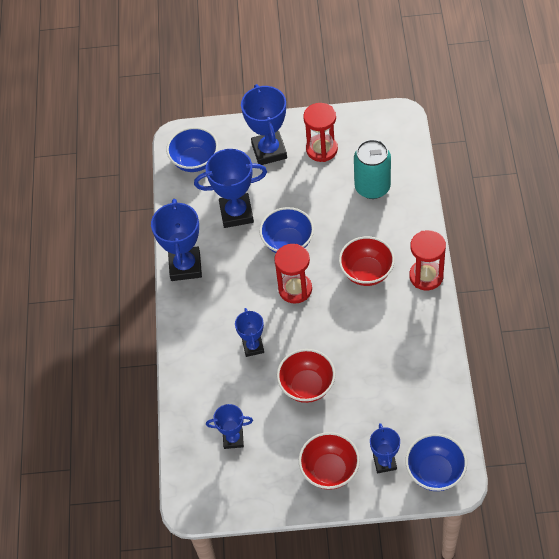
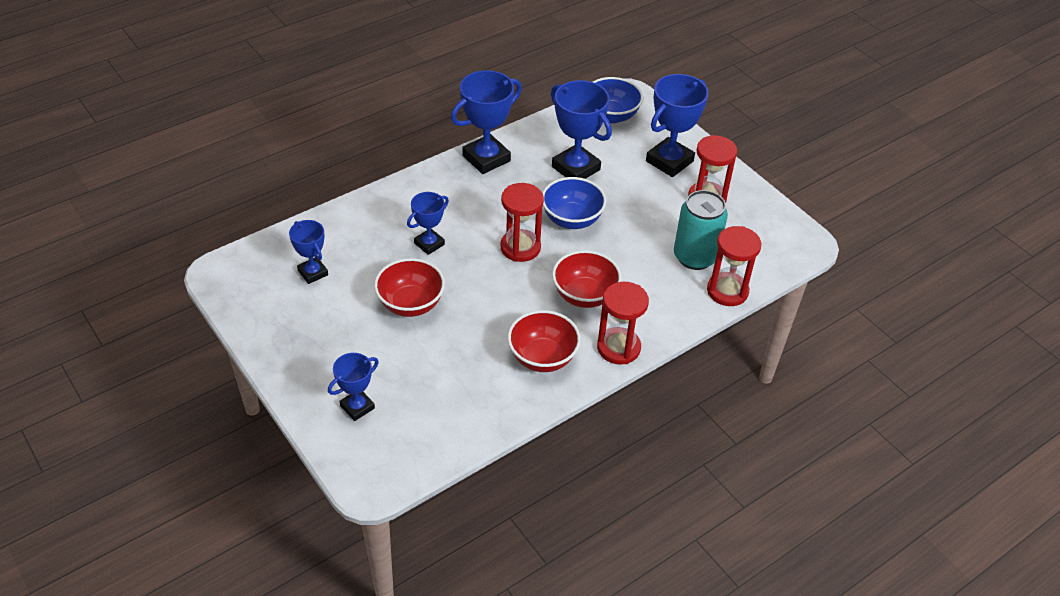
camera: 50 degrees right, 10 degrees down
(330, 470) = (320, 364): red bowl -> red bowl (542, 358)
(415, 186) = (727, 291): none -> red hourglass
(435, 472) = (371, 458): blue bowl -> none

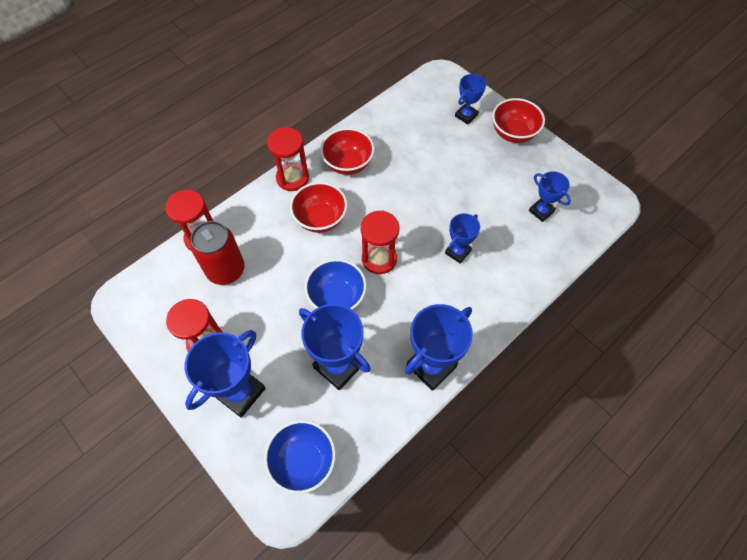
camera: 175 degrees right, 15 degrees up
(411, 304) = (455, 194): red bowl -> red bowl (513, 133)
(695, 257) = (226, 270): turquoise can -> red can

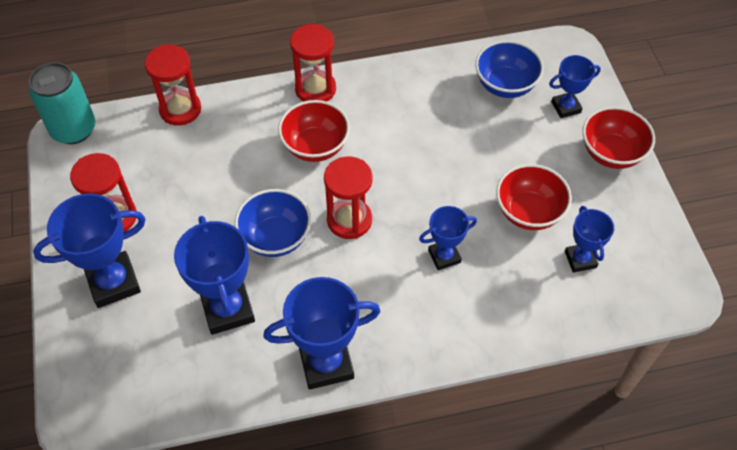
camera: 30 degrees right, 5 degrees down
(127, 293) = (73, 129): none -> turquoise can
(226, 270) = (182, 153): red can -> none
(303, 461) = (128, 384): blue bowl -> blue bowl (505, 85)
(348, 164) = (387, 101): red bowl -> red bowl (528, 212)

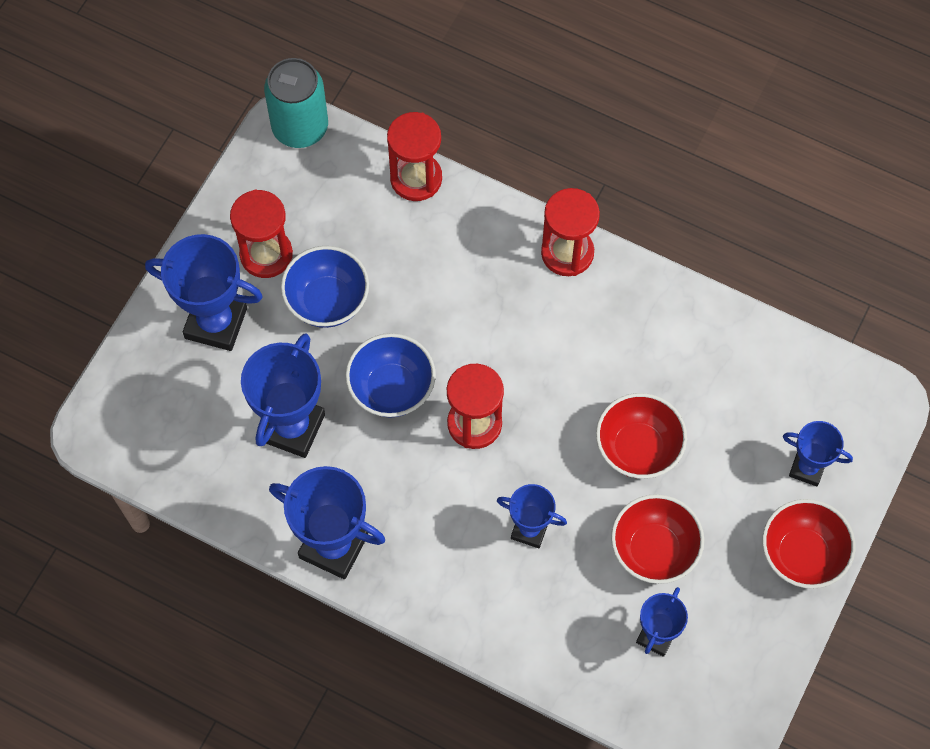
camera: 40 degrees right, 10 degrees up
(315, 147) = (510, 319): red bowl -> red bowl (638, 448)
(505, 85) = (768, 395): blue bowl -> blue bowl (327, 301)

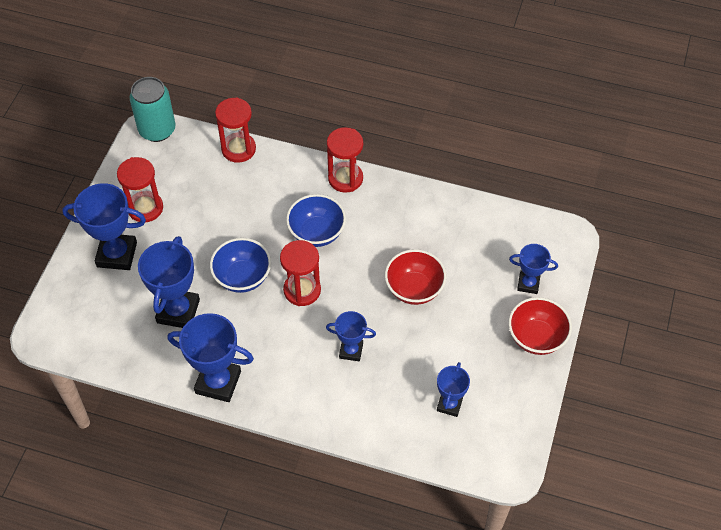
camera: 10 degrees left, 10 degrees down
(327, 301) = (190, 230): blue bowl -> blue bowl (316, 233)
(654, 550) = (437, 350): red bowl -> none

